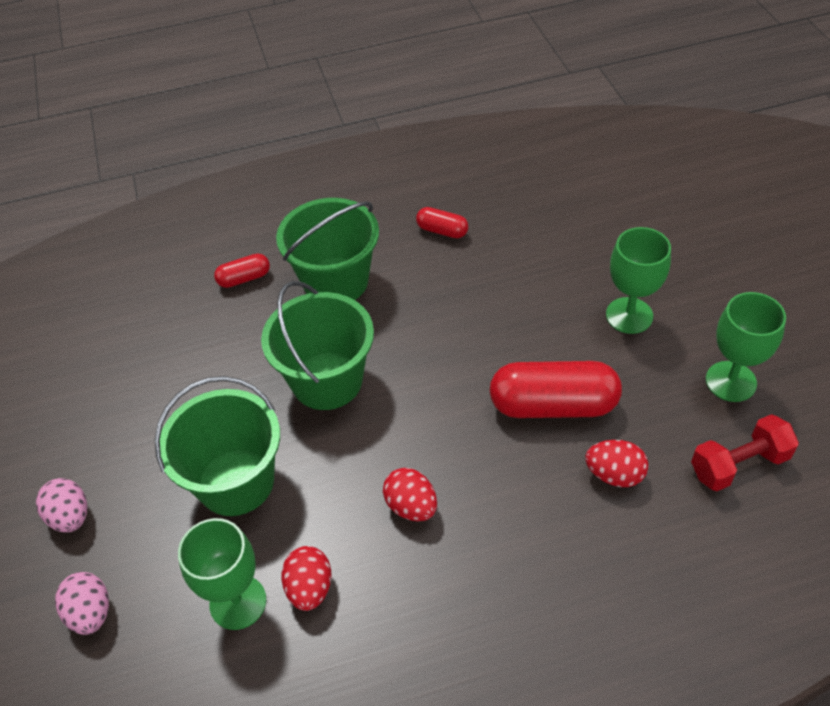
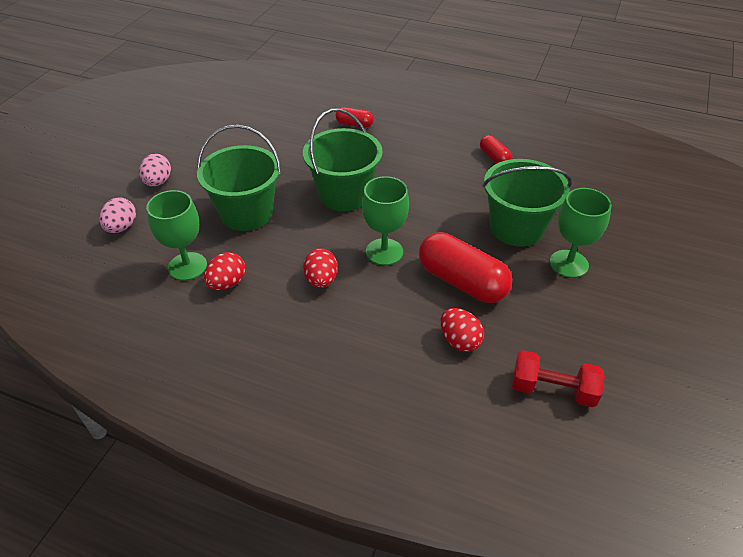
camera: 35 degrees right, 5 degrees down
(336, 281) = (402, 150): green bucket -> green bucket (516, 228)
(731, 381) = (602, 341): green goblet -> green goblet (384, 252)

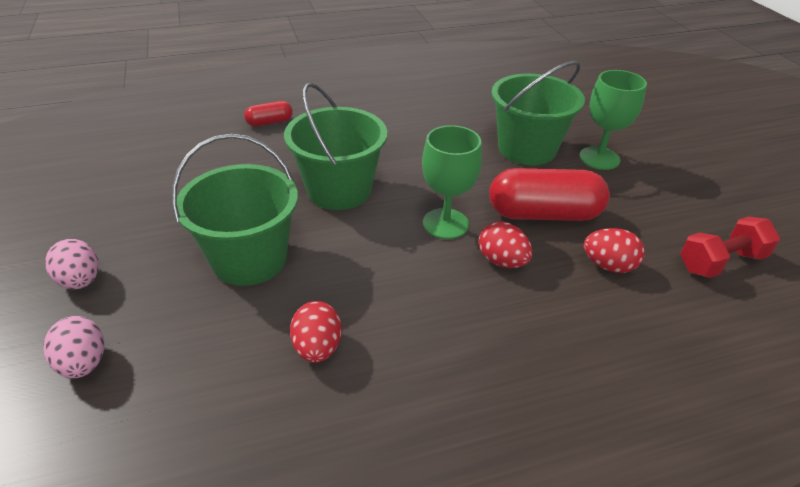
camera: 40 degrees left, 5 degrees down
(187, 266) = (242, 358): green goblet -> none
(321, 280) = (419, 283): red egg -> red egg (502, 261)
(494, 157) = (436, 102): red capsule -> none

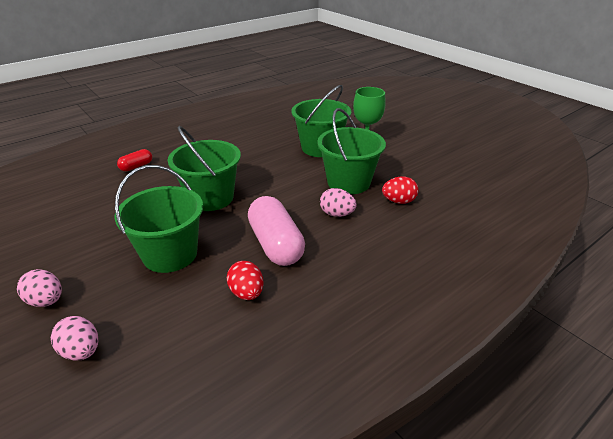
camera: 20 degrees left, 5 degrees down
(392, 285) = (276, 244): none -> pink capsule
(445, 223) = (291, 201): green goblet -> none
(502, 261) = (337, 214): red egg -> pink egg
(544, 214) = (348, 182): red capsule -> green bucket
(721, 262) = (457, 185): red dumbbell -> none

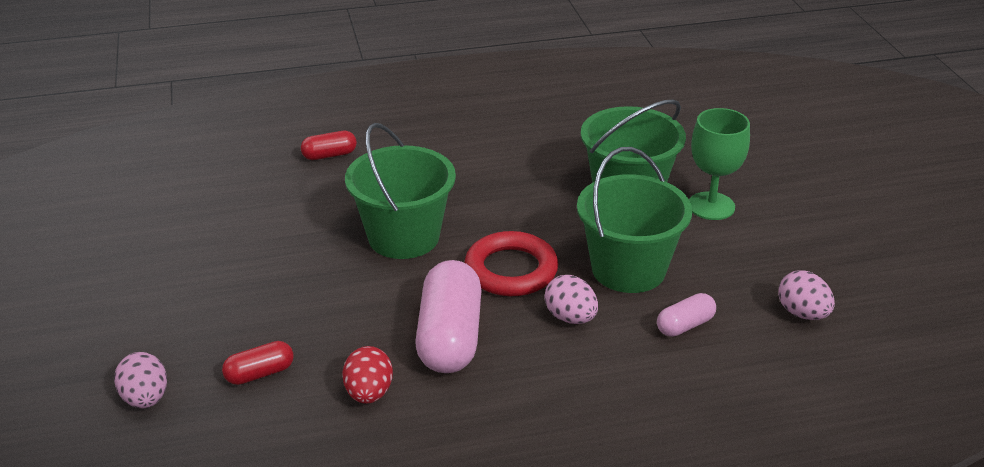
camera: 25 degrees right, 0 degrees up
(46, 301) = (134, 324): pink egg -> pink egg (802, 313)
(162, 304) = (260, 373): none -> red capsule
(170, 254) = (303, 308): green bucket -> none
(286, 199) = (511, 270): none -> red ring
(398, 201) = (685, 325): red egg -> pink capsule

